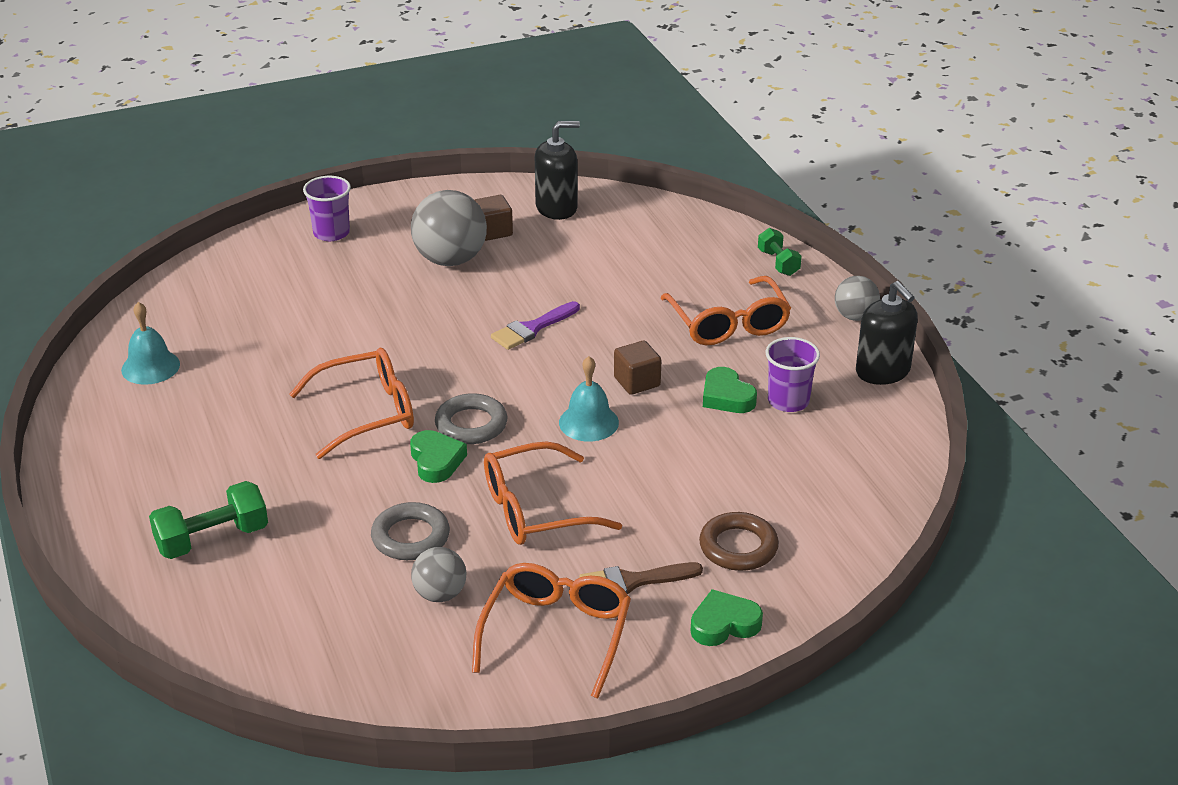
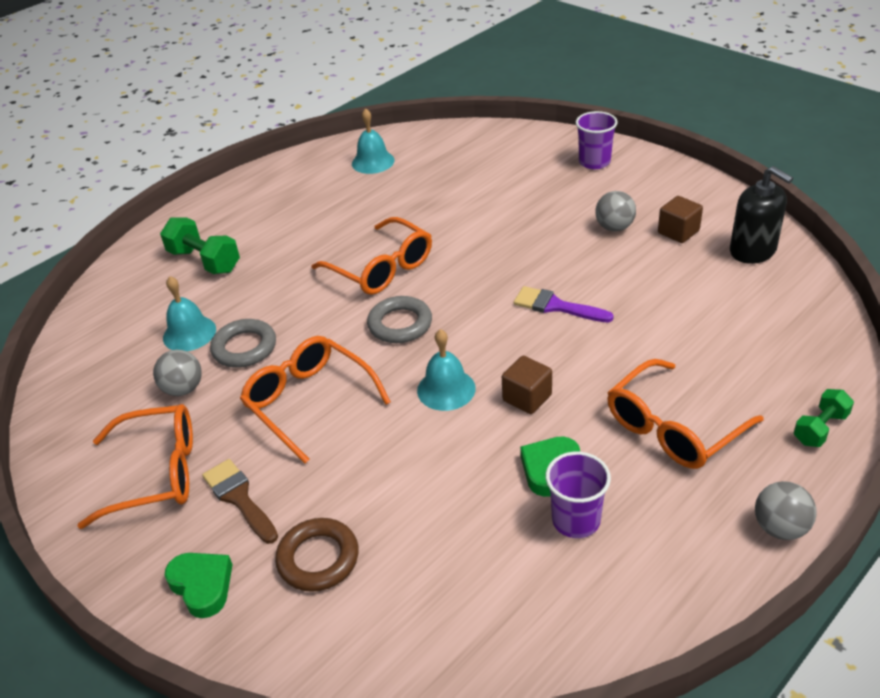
camera: 70 degrees right, 5 degrees up
(345, 574) = (189, 333): none -> turquoise bell
(436, 461) = (343, 324): green heart -> none
(450, 260) = (614, 227): grey ball -> grey ball, size x0.57
(883, 371) = (694, 588): black soap dispenser -> none

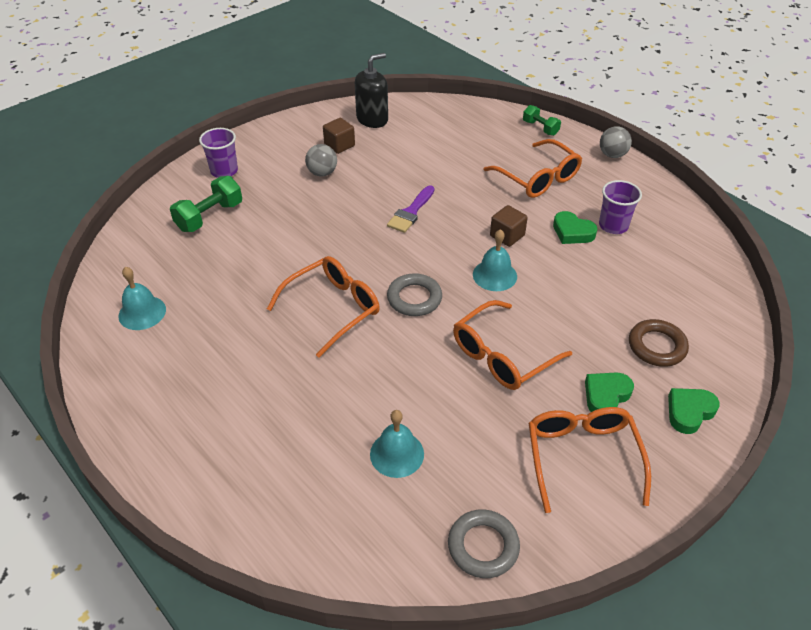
camera: 90 degrees left, 5 degrees up
(183, 389) = (478, 449): grey ball -> none
(204, 261) = (274, 453): green dumbbell -> green dumbbell (209, 216)
(239, 498) = (606, 396): brown brush -> green heart
(244, 348) = (426, 405): grey ring -> grey ring (483, 546)

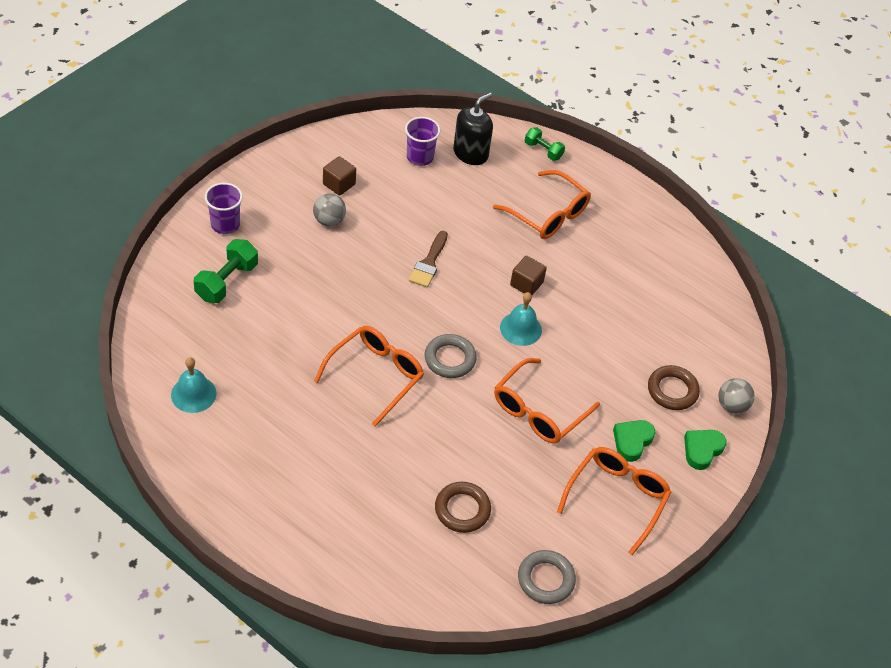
camera: 15 degrees left, 5 degrees up
(372, 119) = (366, 148): black soap dispenser -> black soap dispenser (470, 153)
(397, 454) = (462, 510): turquoise bell -> brown ring
(411, 212) = (429, 263): purple brush -> brown brush
(572, 232) = (587, 276): green heart -> none
(582, 457) = (617, 498): orange glasses -> orange glasses turned 45 degrees clockwise
(612, 155) = (618, 181): grey ball -> grey ball (732, 406)
(613, 225) = (625, 266): purple cup -> purple cup (420, 157)

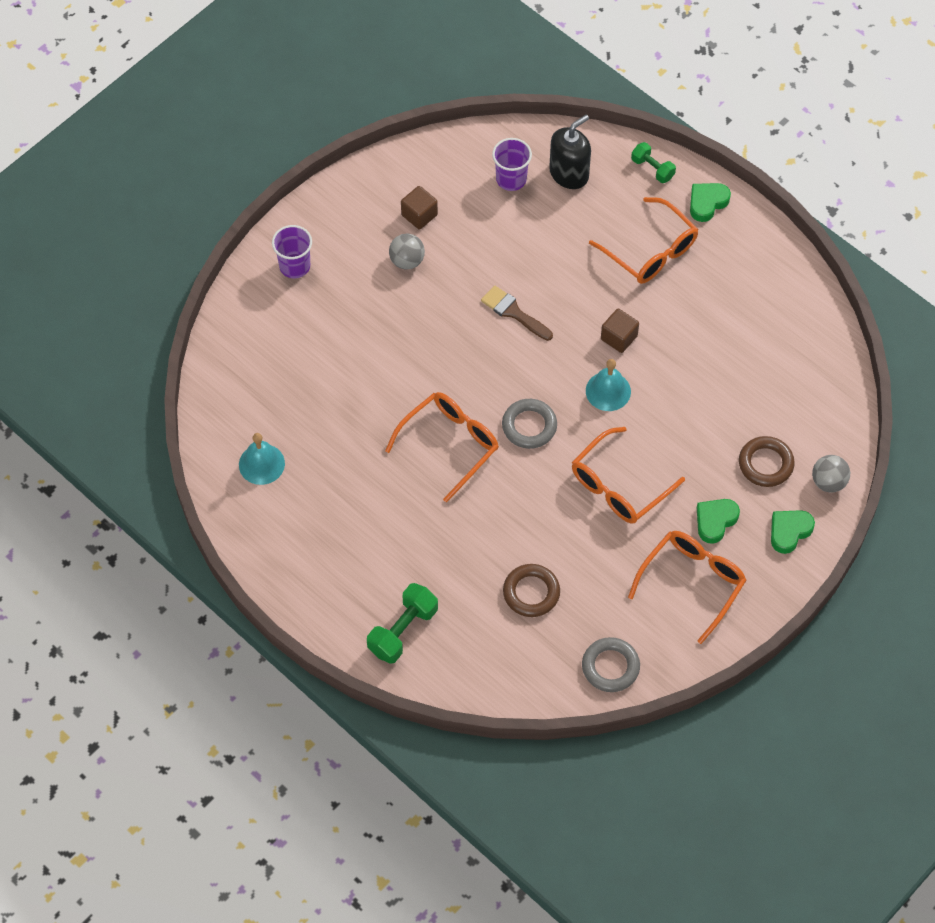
camera: 10 degrees right, 10 degrees up
(227, 281) = (296, 335): green dumbbell -> green dumbbell (403, 630)
(429, 263) = (513, 312): brown brush -> brown brush turned 105 degrees clockwise
(593, 177) = (707, 203): none -> green heart

